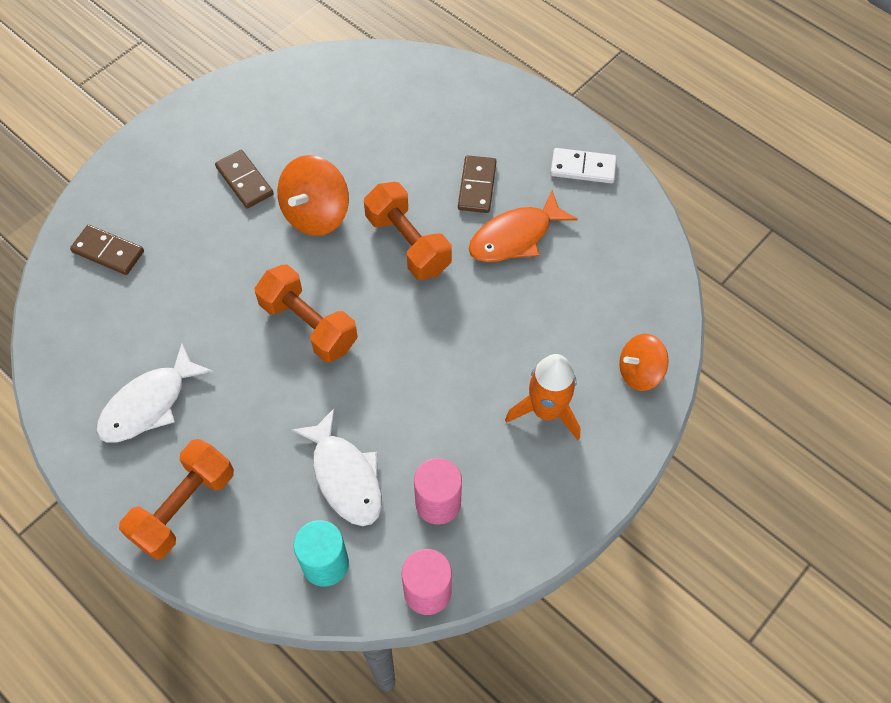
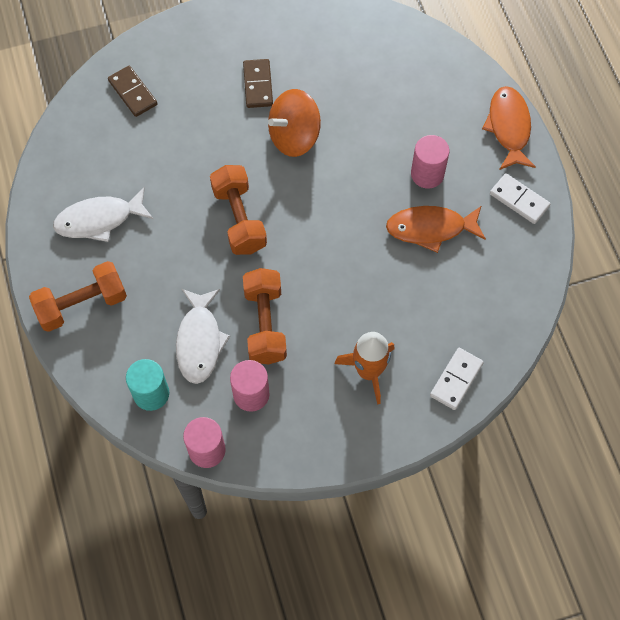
camera: 30 degrees right, 5 degrees up
(408, 243) = (347, 193): orange dumbbell -> orange dumbbell (265, 324)
(477, 186) = (427, 174): brown domino -> pink cylinder
(527, 105) = (509, 127): none -> orange fish
(639, 372) = (456, 380): orange spinning top -> white domino

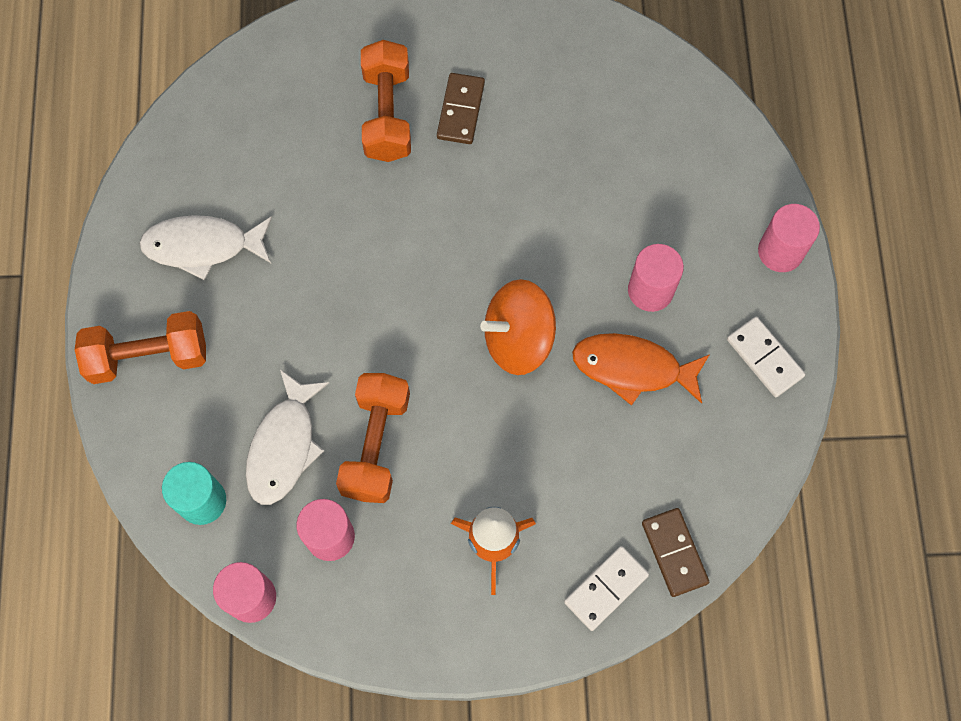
camera: 15 degrees right, 5 degrees up
(132, 93) = (294, 82): brown domino -> brown domino (674, 553)
(239, 219) = (383, 290): orange dumbbell -> orange dumbbell (387, 114)
(294, 136) = (488, 194): orange spinning top -> orange spinning top (518, 339)
(509, 127) = (780, 251): orange fish -> pink cylinder

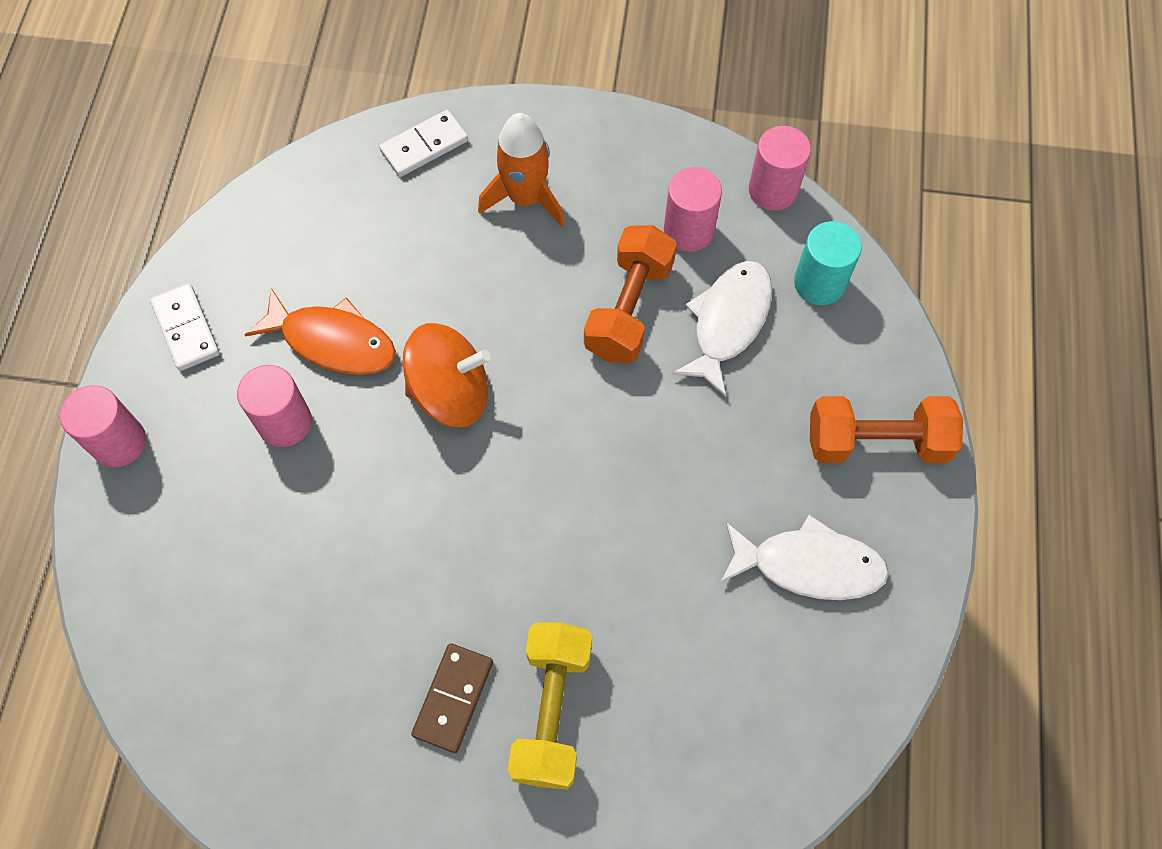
camera: 170 degrees left, 5 degrees down
(387, 114) = (551, 710): orange dumbbell -> yellow dumbbell
(674, 553) = (348, 165): brown domino -> none

